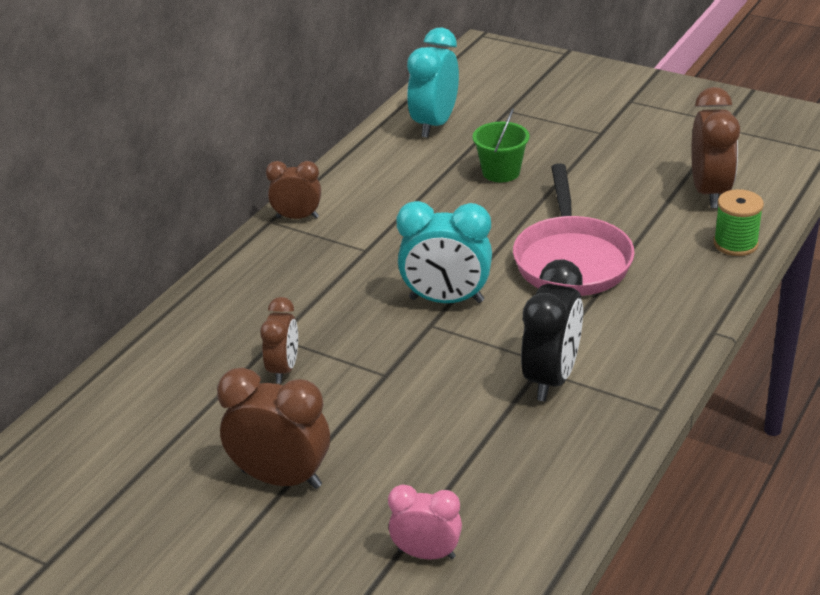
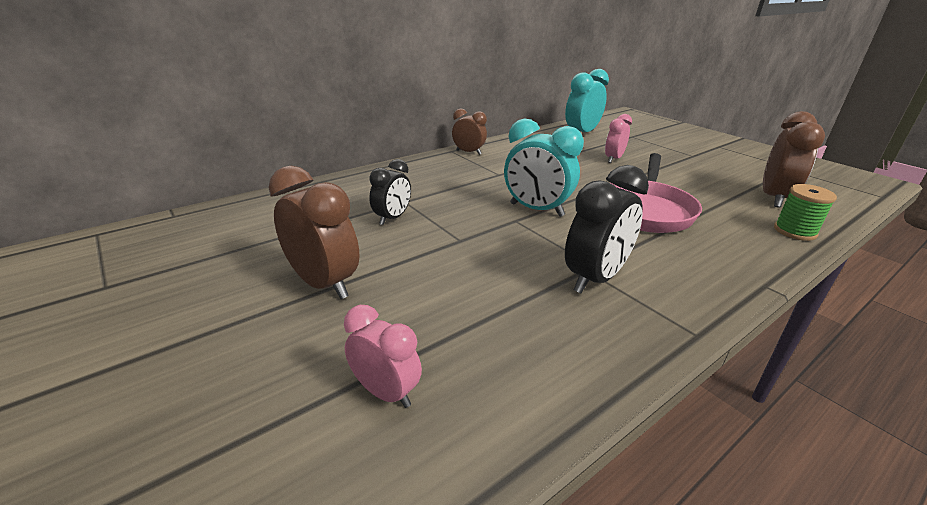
camera: 20 degrees right, 5 degrees down
(283, 369) = (392, 218): brown clock -> black clock
(501, 172) = (613, 159): green bucket -> pink clock

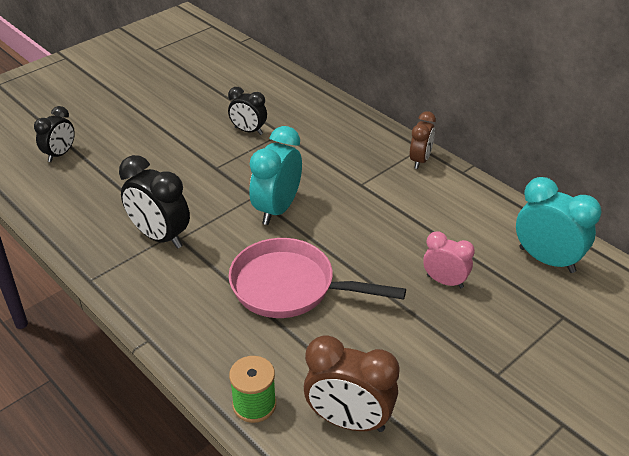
camera: 85 degrees right, 10 degrees up
(323, 284) = (155, 117): brown clock -> none
(385, 392) = (60, 154): pink clock -> black clock

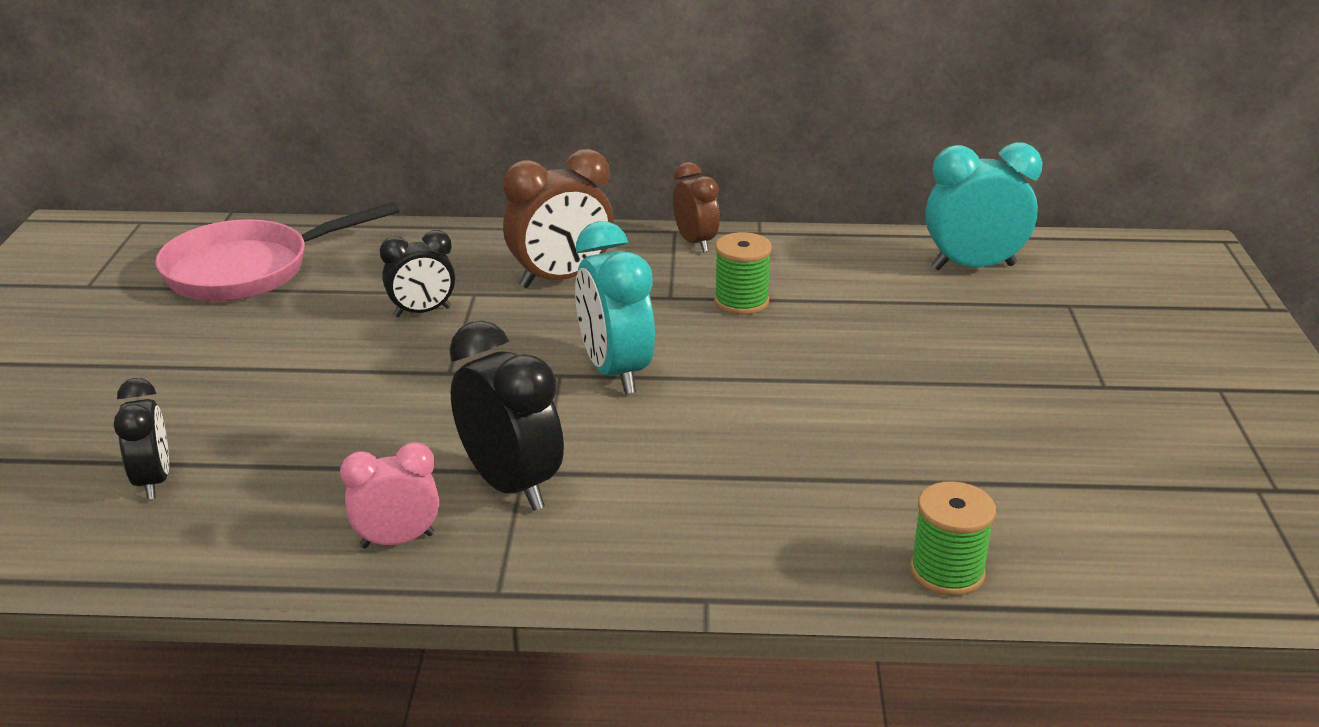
camera: 45 degrees left, 10 degrees down
(160, 236) = (510, 485): black clock -> black clock turned 120 degrees counterclockwise
(290, 287) = (774, 438): pink pan -> pink pan (247, 270)
(349, 421) = (1059, 516): brown clock -> brown clock (561, 279)
(389, 206) = (741, 301): none -> green spool
(445, 281) = (919, 337): pink clock -> pink clock (397, 541)

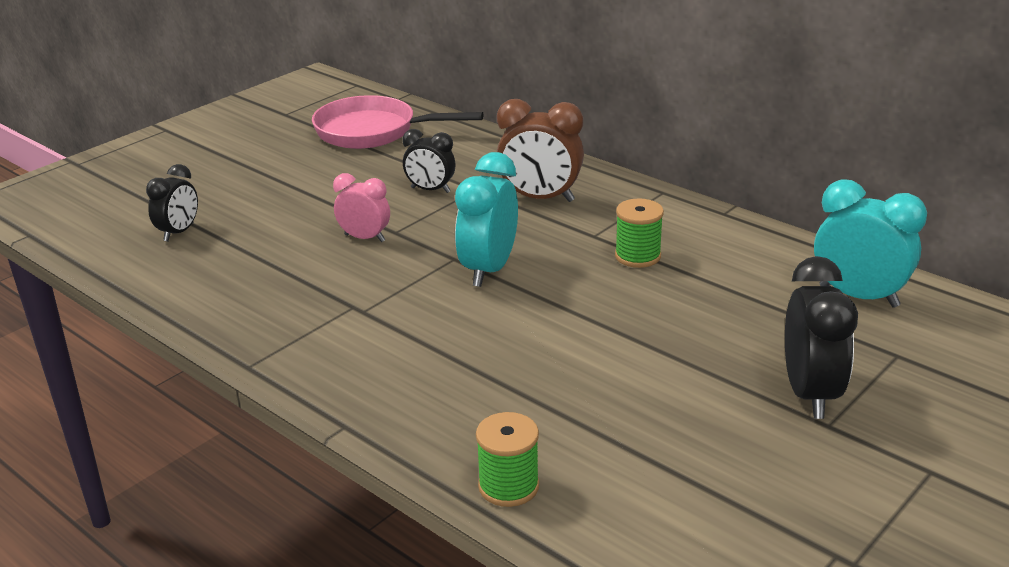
camera: 40 degrees right, 0 degrees up
(397, 541) = (241, 315): pink clock -> pink clock (364, 238)
(510, 485) = (336, 311): black clock -> black clock (810, 394)
(695, 243) = (665, 205): brown clock -> none

